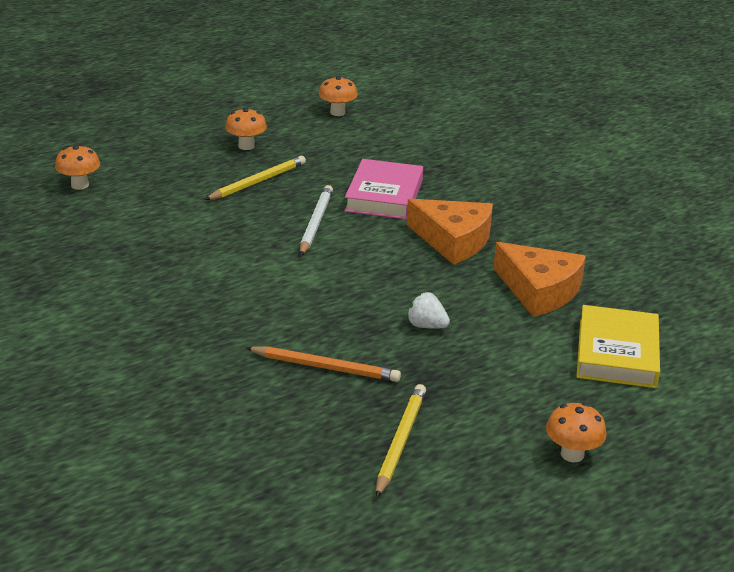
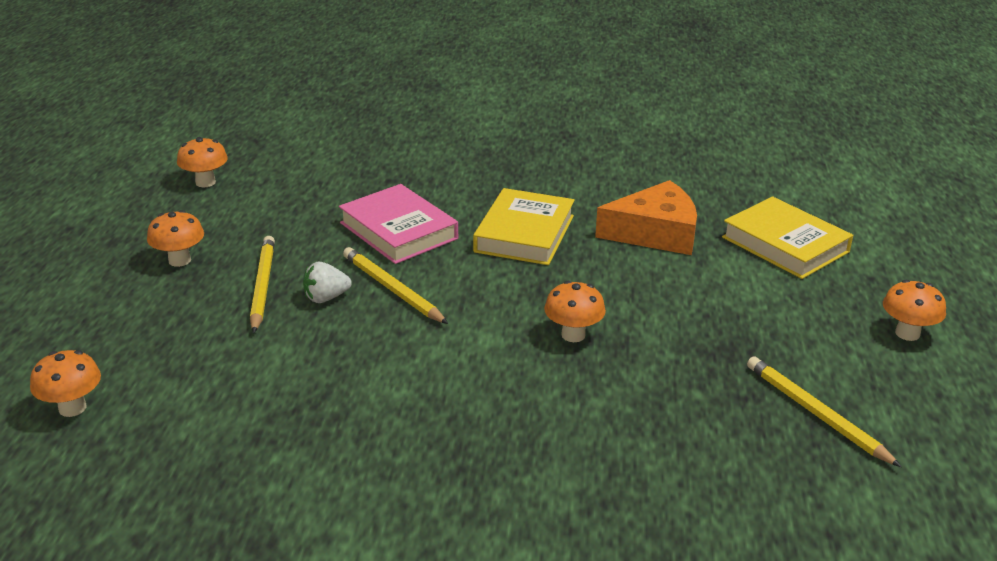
camera: 50 degrees left, 0 degrees up
(315, 223) = (392, 289): white pencil -> yellow pencil
(325, 367) = (654, 401): orange pencil -> none
(358, 307) = (573, 335): none -> orange mushroom
(426, 326) = (646, 313): white strawberry -> white strawberry (326, 298)
(453, 240) = (524, 234): orange cheese -> yellow book

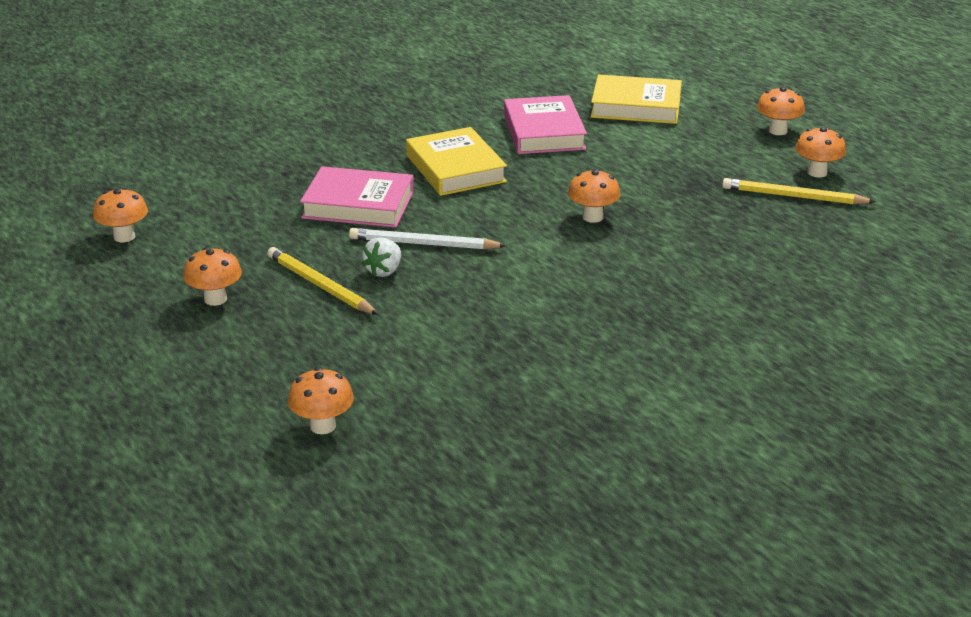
camera: 40 degrees left, 0 degrees up
(392, 289) = (423, 244): yellow pencil -> white pencil
(655, 233) = (544, 132): orange cheese -> pink book
(885, 400) = (817, 172): none -> orange mushroom

